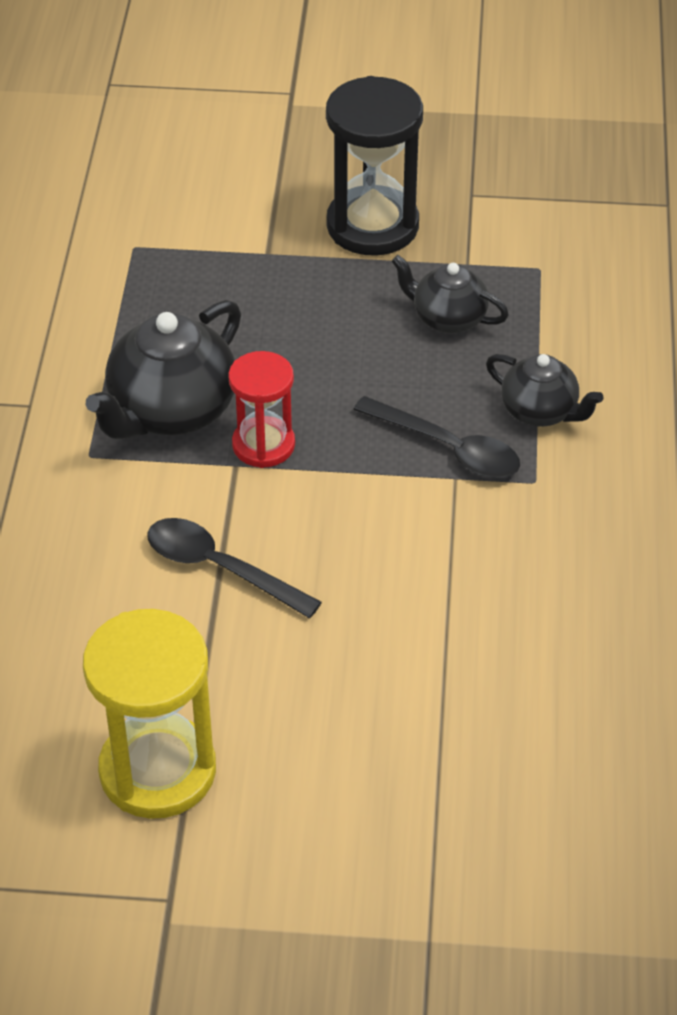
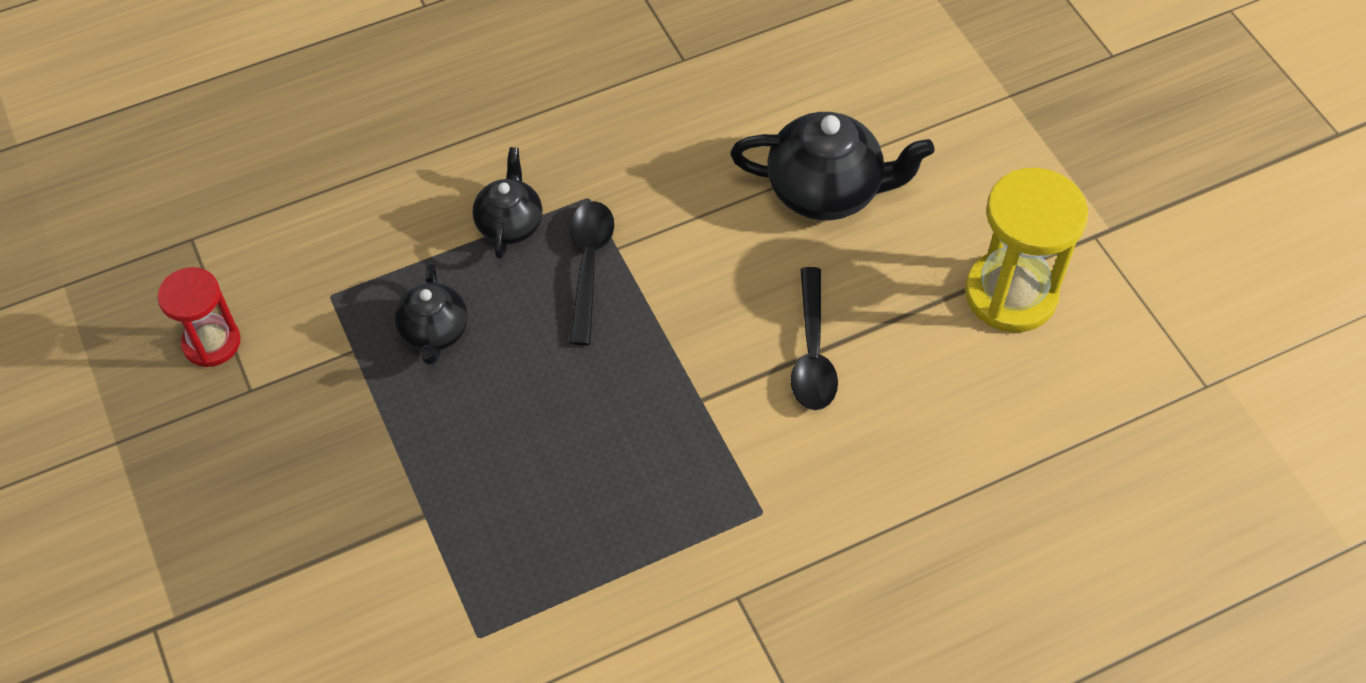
camera: 120 degrees left, 10 degrees up
(171, 411) = (673, 479): black teapot -> black teapot (826, 191)
(263, 445) = (667, 391): red hourglass -> red hourglass (211, 342)
(372, 225) = (338, 448): black hourglass -> none

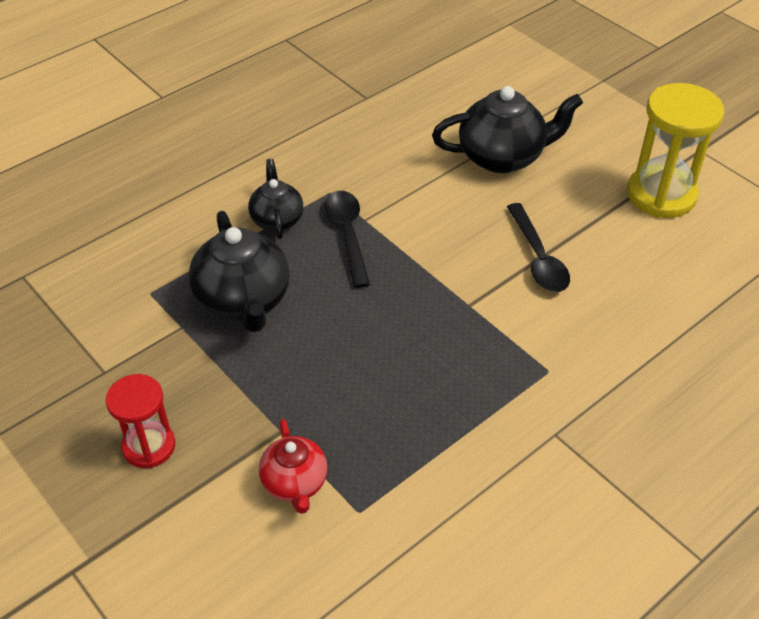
camera: 15 degrees left, 10 degrees down
(211, 342) = (61, 344): red hourglass -> red hourglass (149, 446)
(419, 585) = (295, 483): none -> red teapot
(434, 333) = (243, 302): black teapot -> black teapot, size x1.68

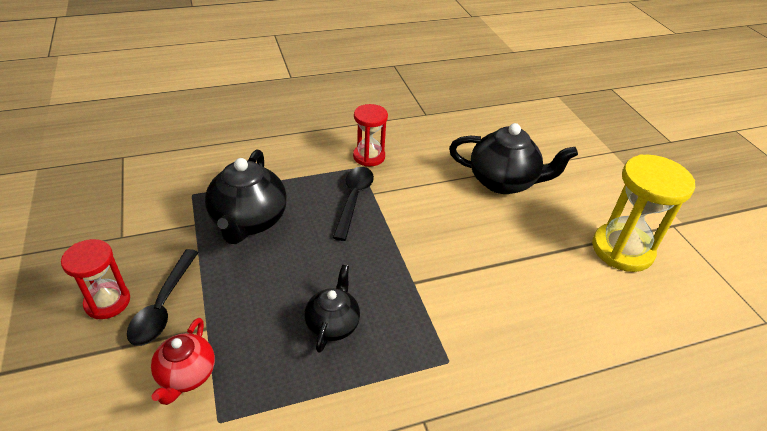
camera: 20 degrees right, 5 degrees down
(277, 219) = (311, 173): black teapot -> black teapot (333, 324)
(332, 175) = (369, 156): none -> red hourglass
(538, 258) = (491, 265): black spoon -> black spoon (163, 306)

